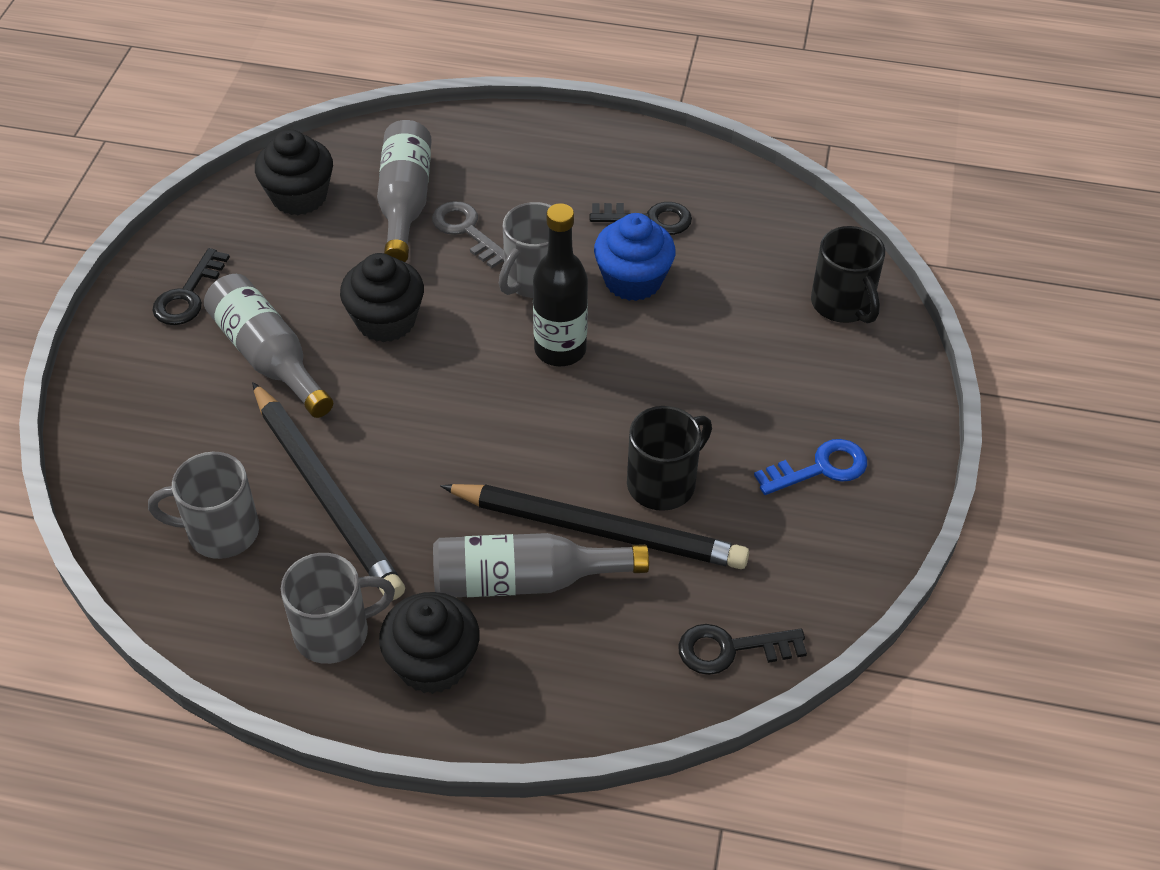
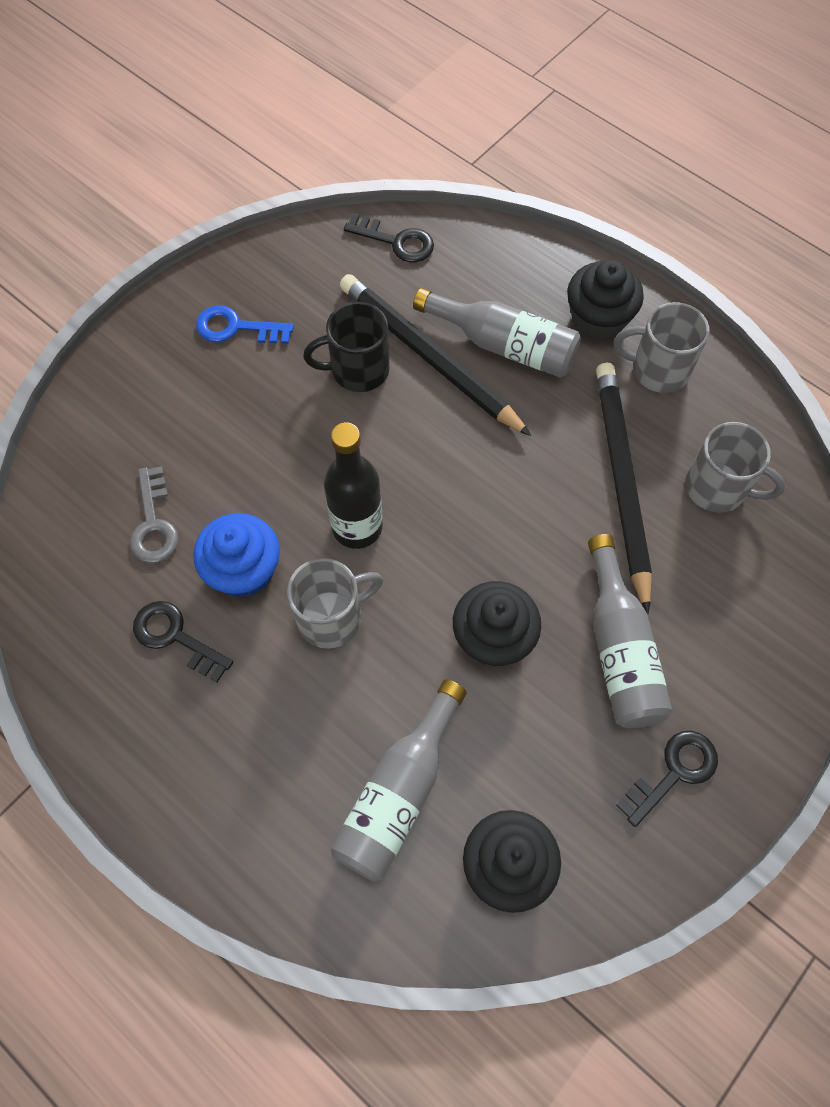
camera: 150 degrees left, 15 degrees up
(467, 231) = (358, 715): grey key -> grey key (153, 523)
(842, 304) = (91, 454): black mug -> none

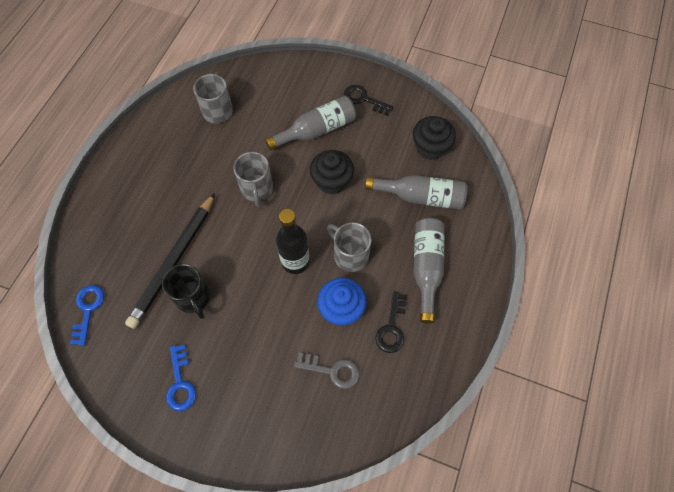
camera: 110 degrees left, 0 degrees up
(153, 523) = (332, 371): grey key -> grey key turned 45 degrees clockwise
(396, 241) = (88, 310): black key -> blue key
(504, 345) = (155, 225): grey bottle -> grey bottle (426, 268)
(598, 319) = (125, 184): black cupcake -> none
(621, 482) = (227, 149): black pencil -> none
(658, 369) = (153, 149): grey mug -> grey mug (257, 189)

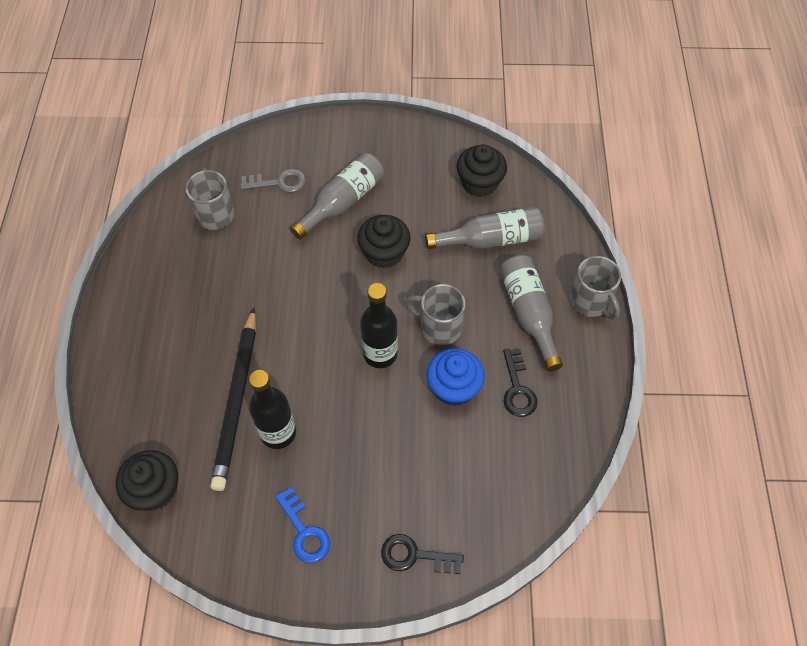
camera: 20 degrees left, 5 degrees down
(88, 310) = (155, 490): blue key -> black cupcake
(193, 297) = (278, 433): black mug -> black bottle
(257, 189) = (301, 288): grey mug -> grey mug (590, 301)
(332, 371) = (471, 457): grey key -> grey key (278, 182)
(364, 99) = (383, 152): black key -> black key (415, 555)

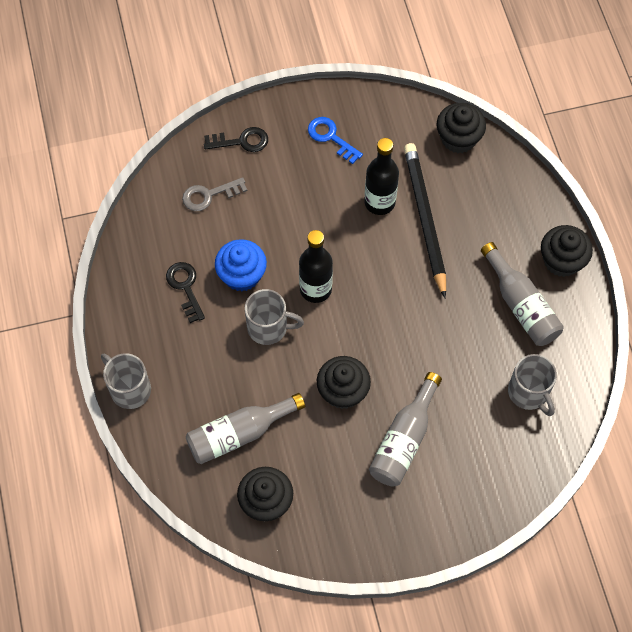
camera: 165 degrees right, 5 degrees up
(119, 322) = (561, 260): none -> black cupcake
(278, 182) = (480, 446): grey key -> grey key (209, 195)
(529, 313) = (187, 361): grey bottle -> grey bottle (521, 305)

